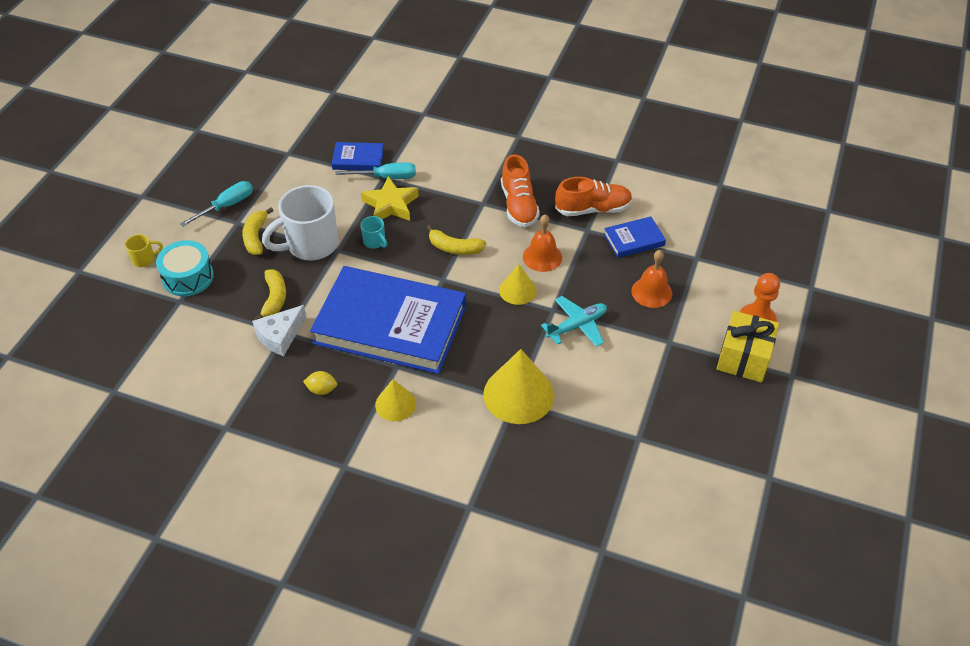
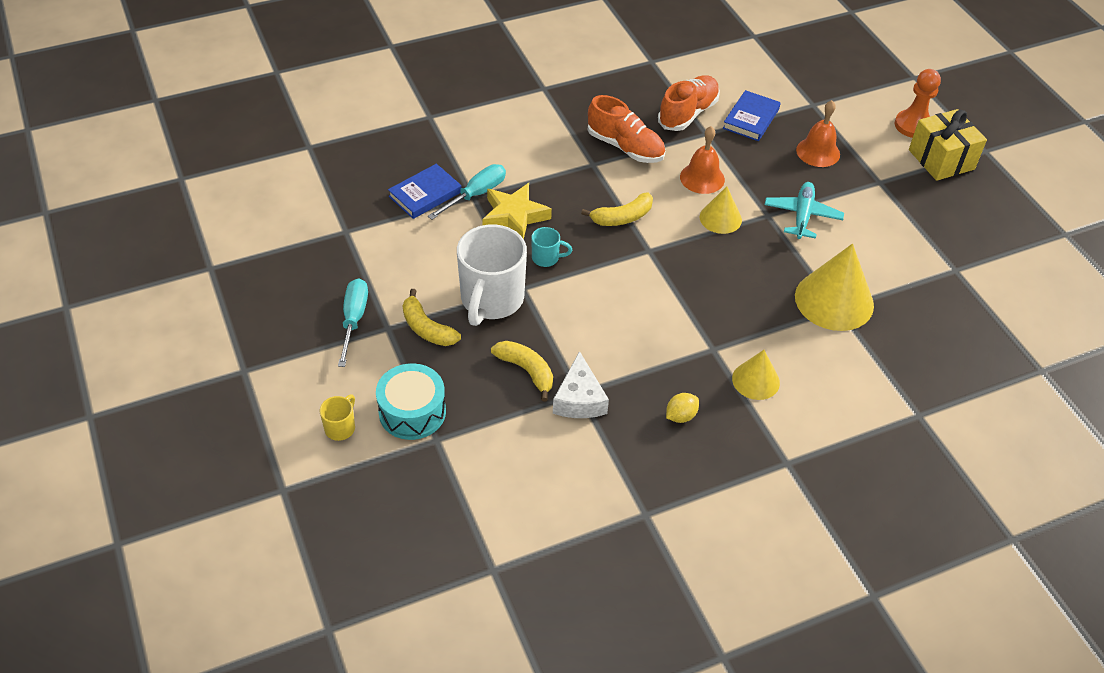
camera: 45 degrees left, 0 degrees up
(390, 324) = (660, 318): blue book -> none

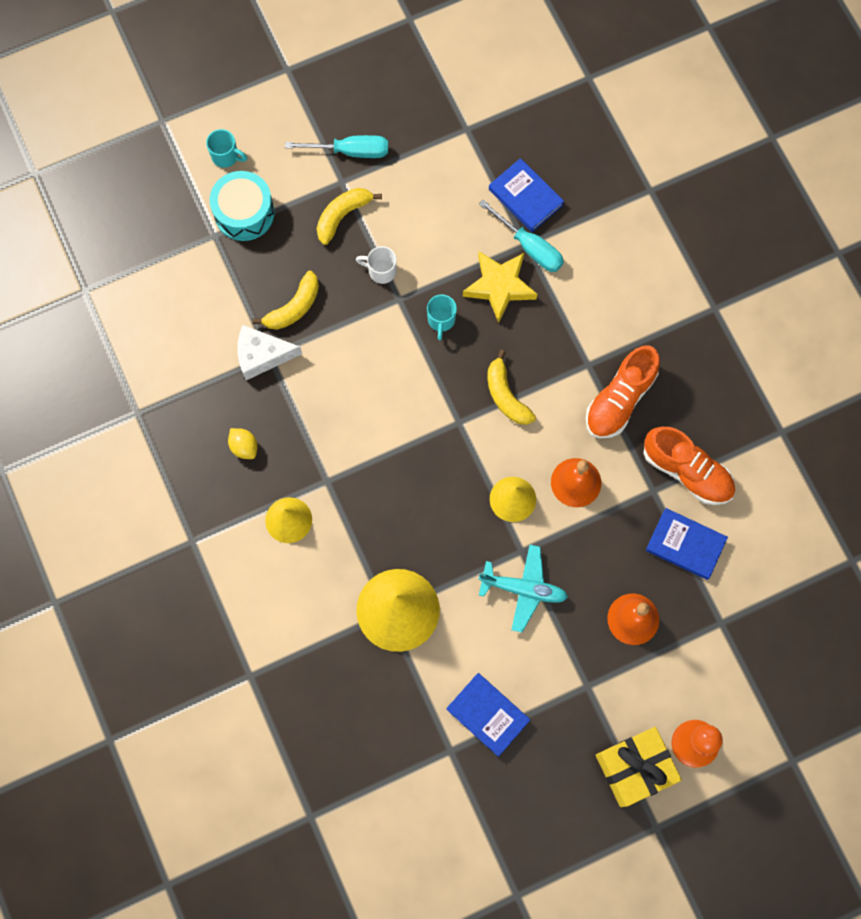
camera: 90 degrees right, 25 degrees up
(341, 427) = (226, 156): yellow mug -> turquoise mug
(491, 300) = (381, 271): white mug -> white mug, size x0.44
(917, 244) = (488, 714): none -> blue book

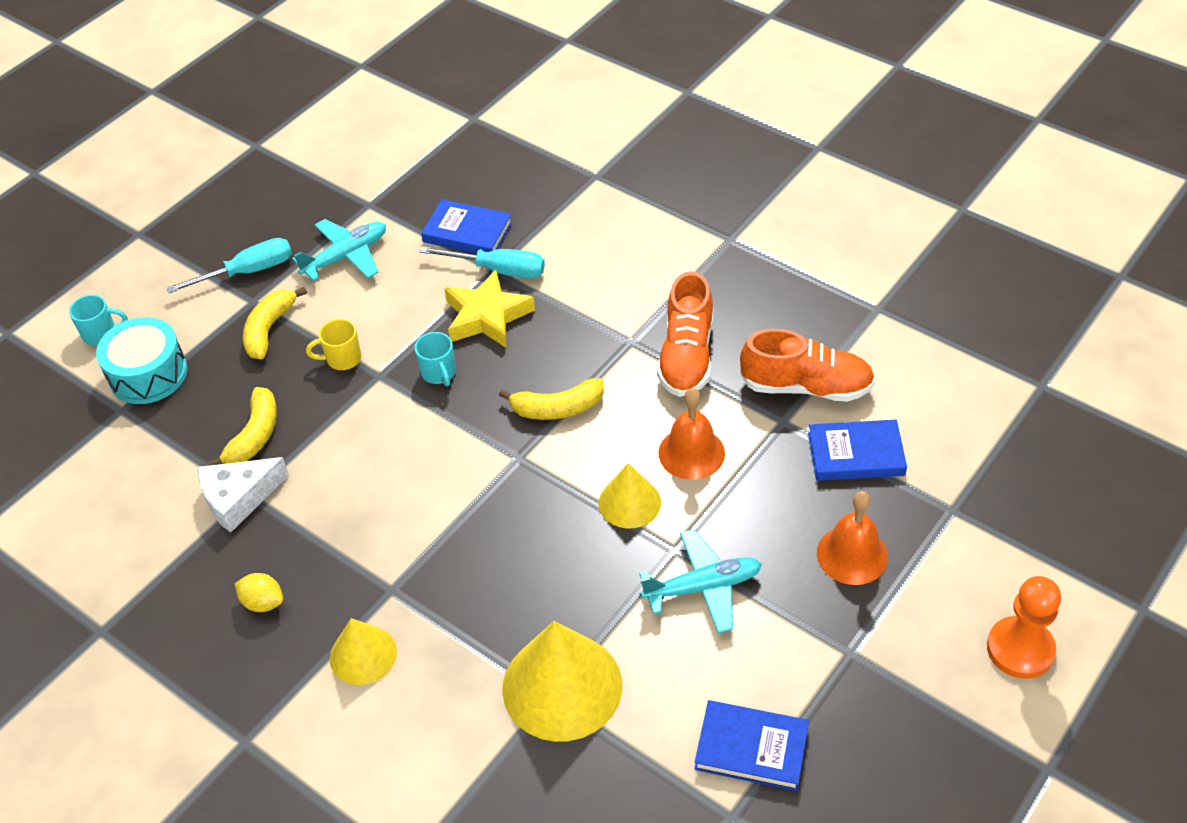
camera: 25 degrees left, 25 degrees down
(381, 271) = (342, 359): white mug -> yellow mug
(427, 174) = (346, 256): none -> turquoise plane
(506, 395) = (557, 408): yellow banana -> yellow banana turned 45 degrees counterclockwise
(634, 768) = (971, 714): yellow gift -> none

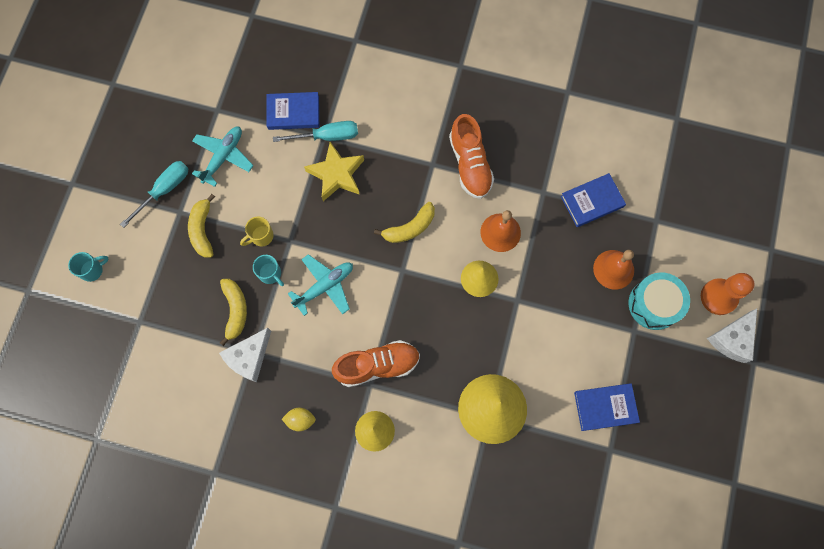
camera: 25 degrees left, 25 degrees up
(148, 374) = (142, 290): turquoise drum -> turquoise drum (654, 304)
(439, 373) = (327, 227): turquoise mug -> turquoise mug (270, 274)
(703, 587) = (542, 319): turquoise plane -> turquoise plane (325, 286)
(806, 386) = (547, 163): orange shoe -> orange shoe (377, 365)
(1021, 719) = (732, 339): none -> white cheese

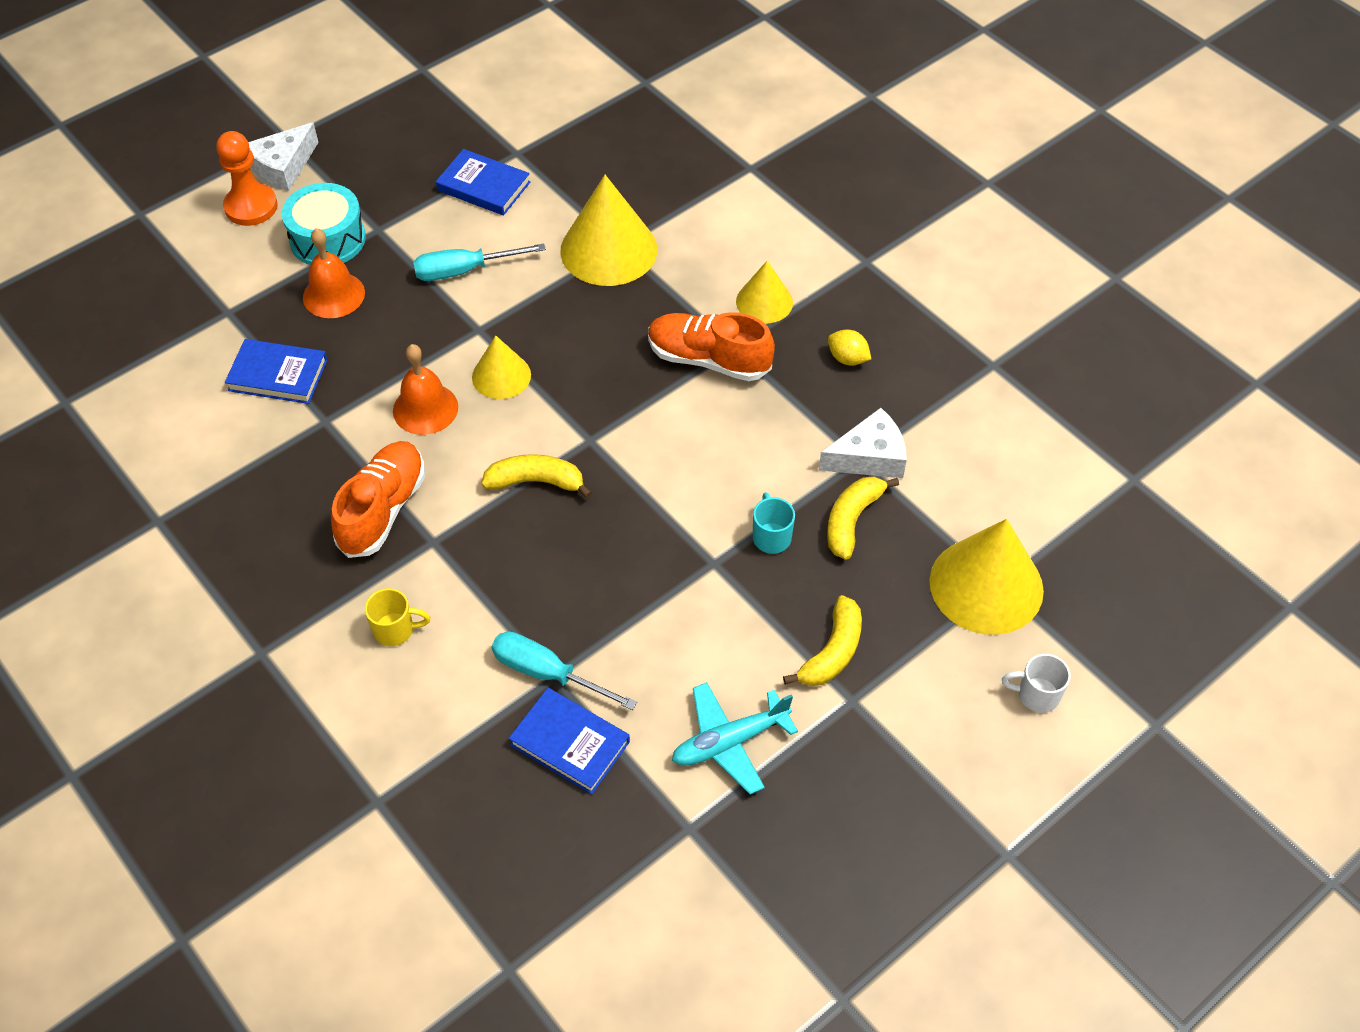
camera: 145 degrees left, 20 degrees down
(93, 270) = (1036, 695): turquoise mug -> white mug
(146, 316) = (986, 585): none -> yellow cone
(164, 190) = (856, 748): turquoise screwdriver -> turquoise screwdriver (464, 271)
(261, 236) = (751, 592): yellow mug -> yellow mug (395, 630)
(325, 286) = (707, 479): turquoise plane -> none
(336, 174) = (578, 610): yellow star -> none
(732, 339) = (283, 167): white cheese -> white cheese turned 150 degrees clockwise

